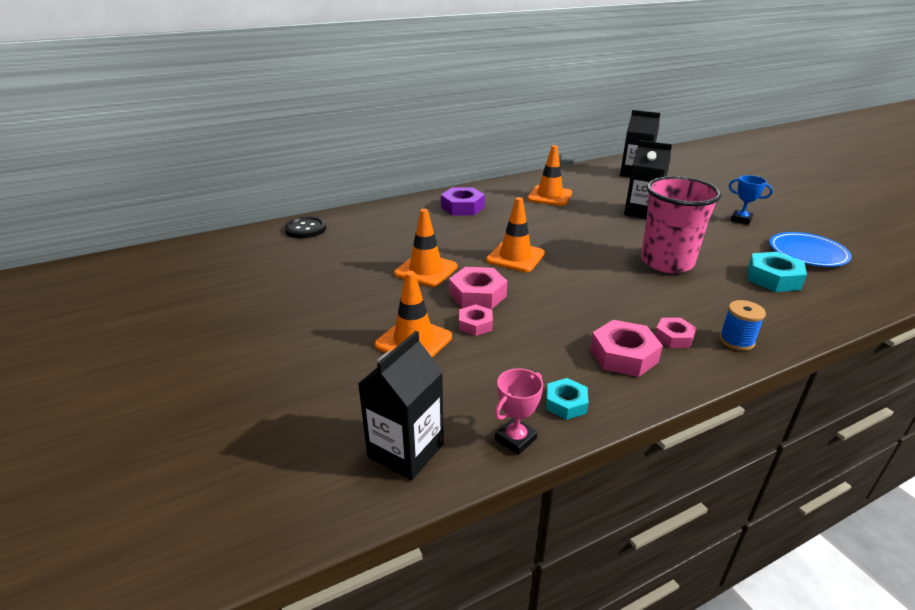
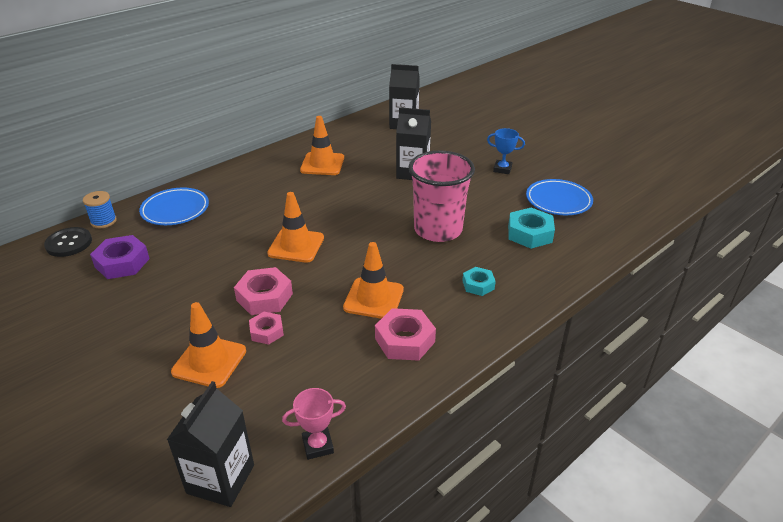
camera: 15 degrees left, 5 degrees up
(404, 216) = (175, 210): none -> blue plate
(426, 270) = (208, 276): orange traffic cone -> orange traffic cone (373, 298)
(462, 207) = (235, 190): purple nut -> purple nut (122, 263)
(515, 439) = (318, 445): pink trophy -> pink trophy turned 45 degrees clockwise
(566, 403) = (358, 400): turquoise nut -> turquoise nut (478, 285)
(673, 337) = (447, 313): pink nut -> none
(736, 341) = (499, 307): blue spool -> blue spool (103, 221)

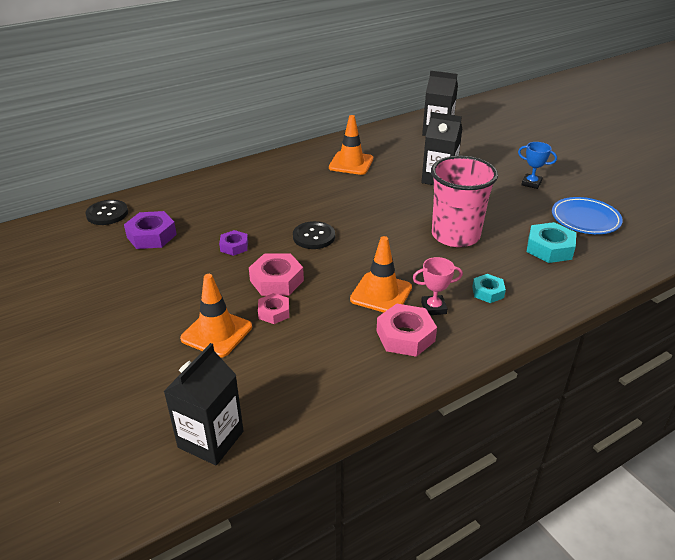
camera: 10 degrees right, 0 degrees up
(103, 221) = (140, 197): blue spool -> none
(175, 210) = (206, 193): blue plate -> none
(214, 265) = (234, 246): none -> purple nut
(296, 246) = (314, 237): orange traffic cone -> black button
(318, 445) = (305, 422): pink trophy -> pink trophy (433, 308)

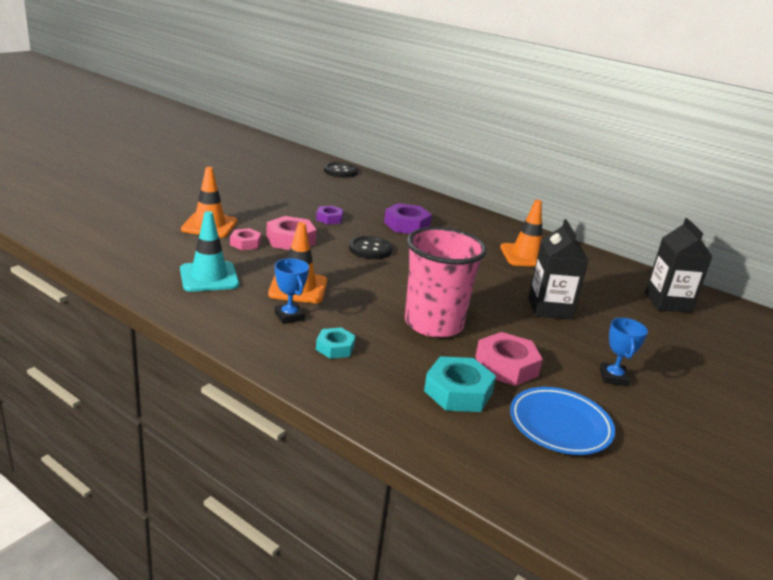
camera: 65 degrees right, 10 degrees down
(151, 236) = (322, 189): purple nut -> purple nut (407, 225)
(211, 439) = (91, 237): black carton -> none
(346, 348) = (209, 277): none -> turquoise traffic cone
(405, 336) = (237, 304): pink nut -> pink nut (506, 366)
(433, 308) = (289, 316): pink trophy -> blue trophy

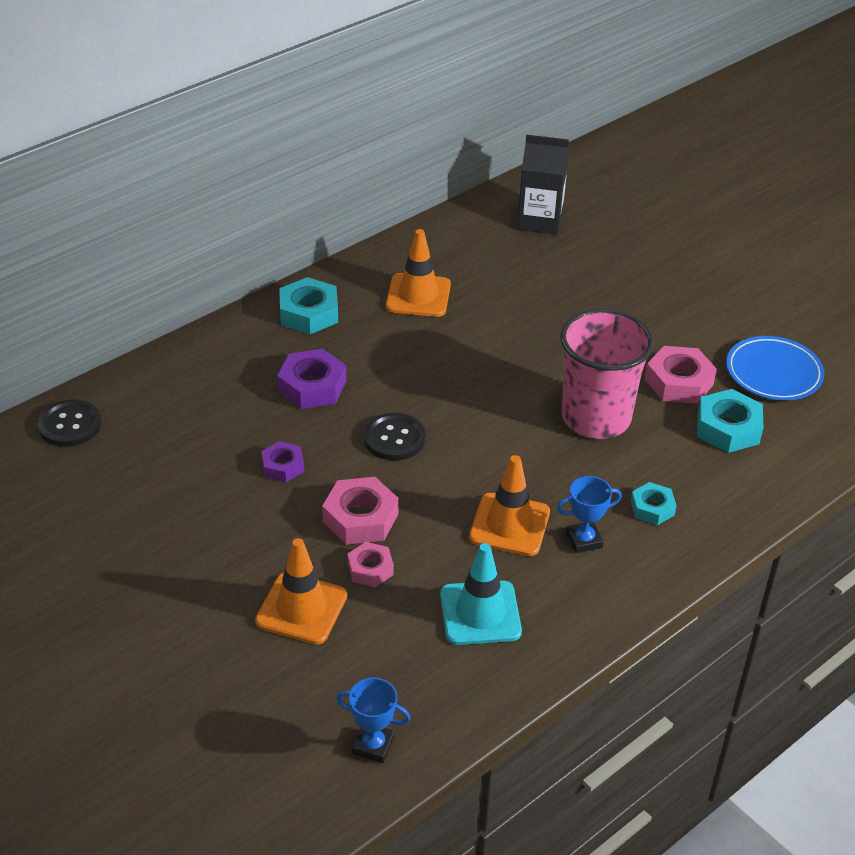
camera: 75 degrees left, 15 degrees up
(477, 223) = (309, 313): none -> turquoise nut
(549, 308) = (556, 315): black carton -> none
(613, 377) = (693, 313): blue trophy -> blue trophy (373, 745)

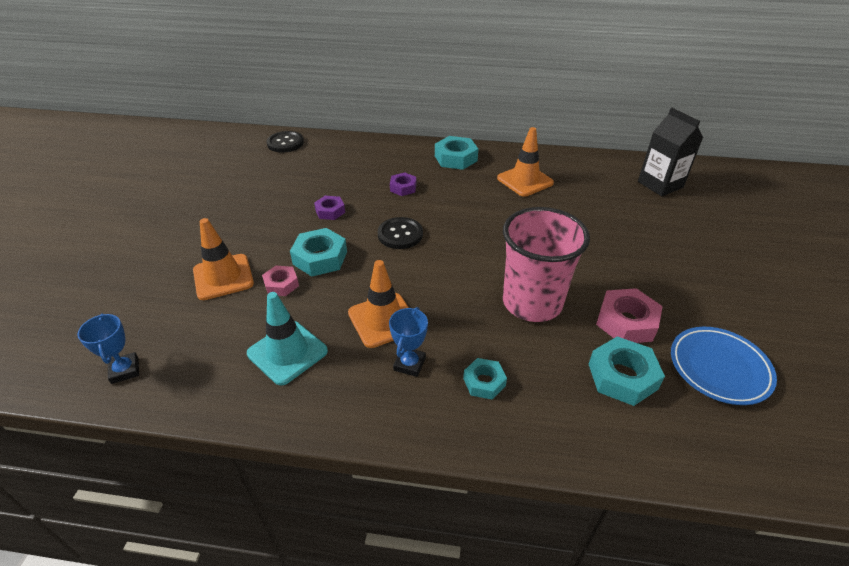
camera: 50 degrees right, 0 degrees up
(312, 386) = (403, 187): purple nut -> purple nut, size x0.61
(360, 518) = (320, 258): pink nut -> turquoise nut
(584, 540) = (409, 364): blue trophy -> blue trophy turned 75 degrees clockwise

